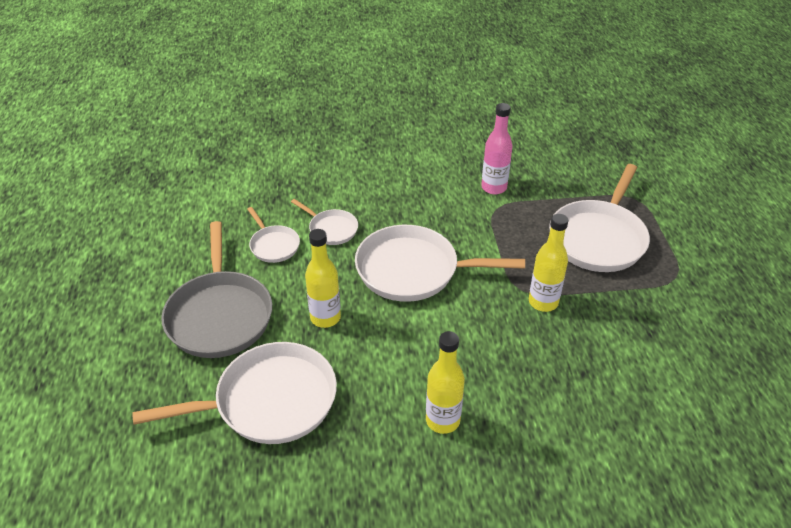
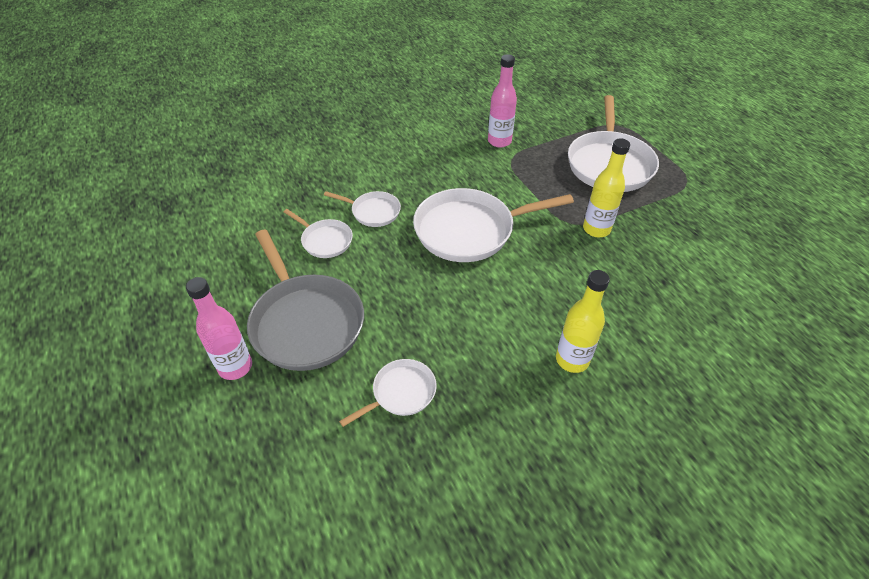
camera: 20 degrees left, 5 degrees up
(144, 336) = (235, 367): none -> pink bottle
(269, 401) = (401, 393): white pan -> white pan, size x0.51
(325, 318) = (412, 296): yellow bottle -> none

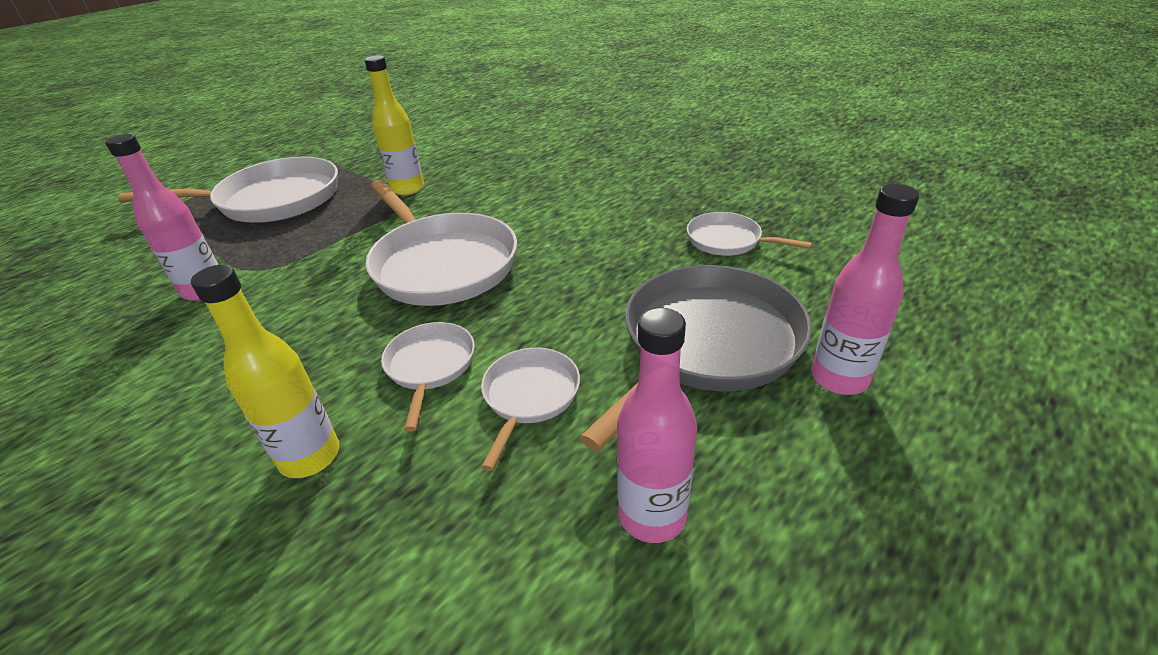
camera: 110 degrees left, 10 degrees down
(232, 258) = (652, 515): none -> pink bottle
(572, 360) = (602, 172): yellow bottle -> yellow bottle (310, 457)

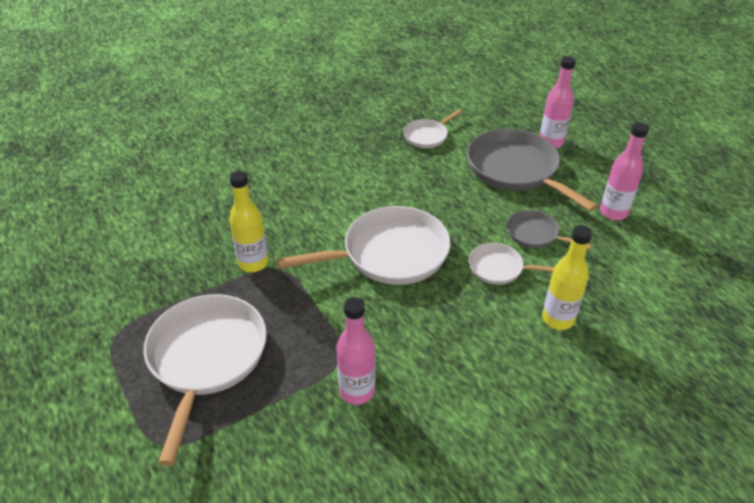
camera: 75 degrees left, 5 degrees up
(529, 396) = (535, 234): white pan -> grey pan

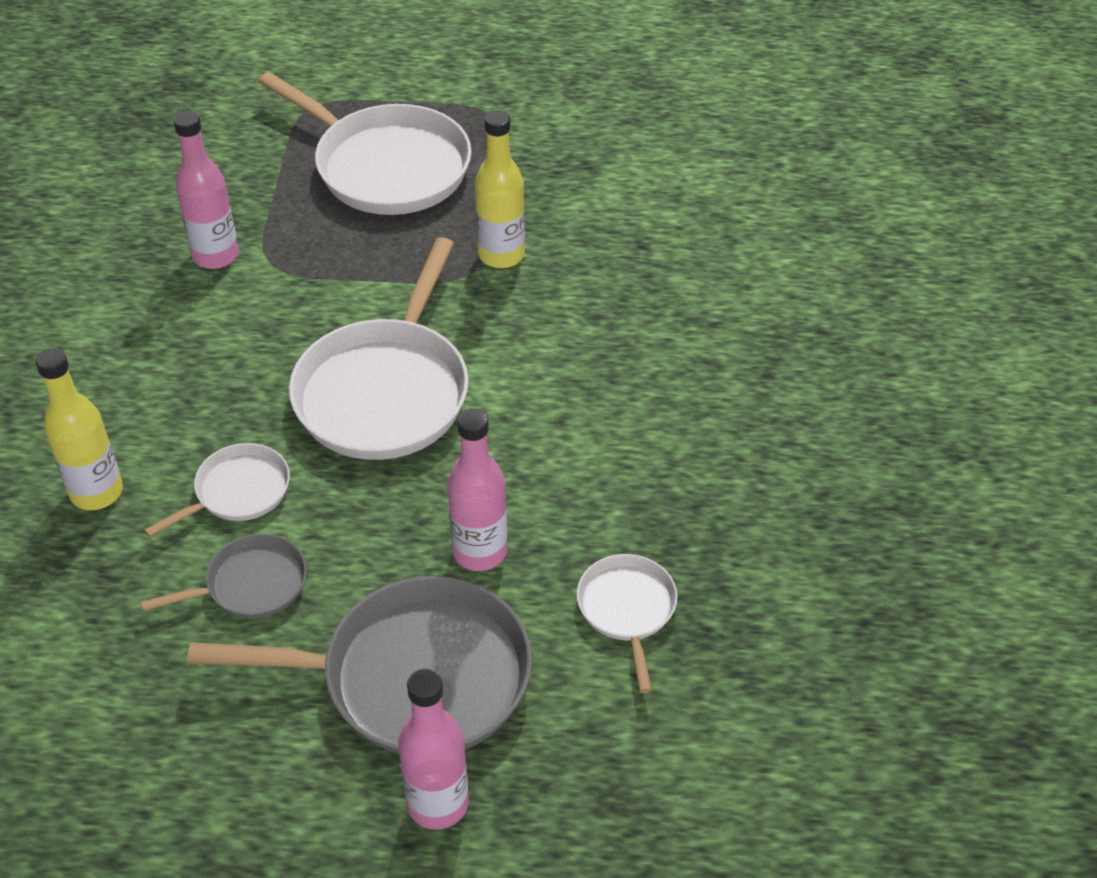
camera: 125 degrees right, 5 degrees up
(613, 212) = (181, 736): pink bottle -> pink bottle (480, 552)

